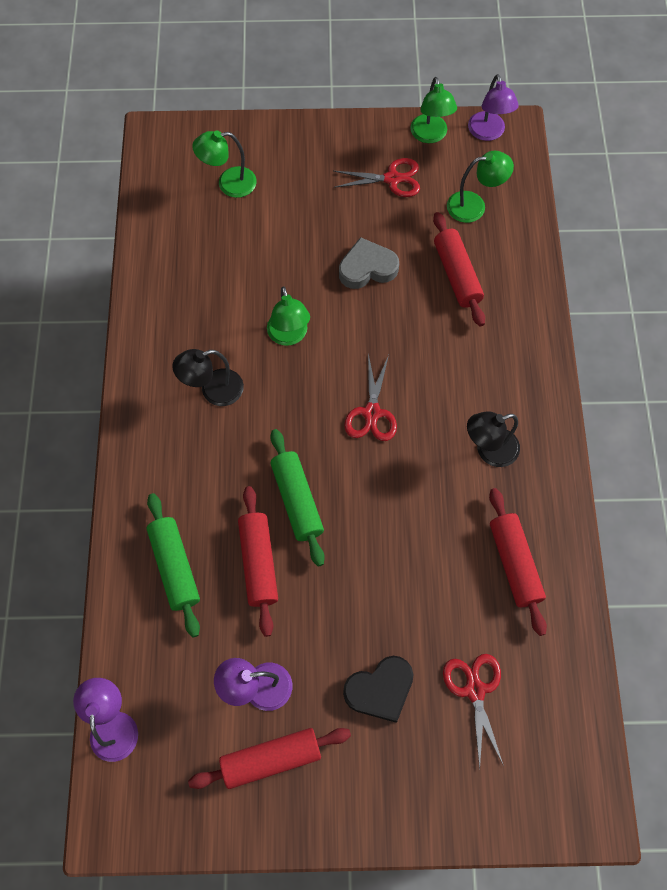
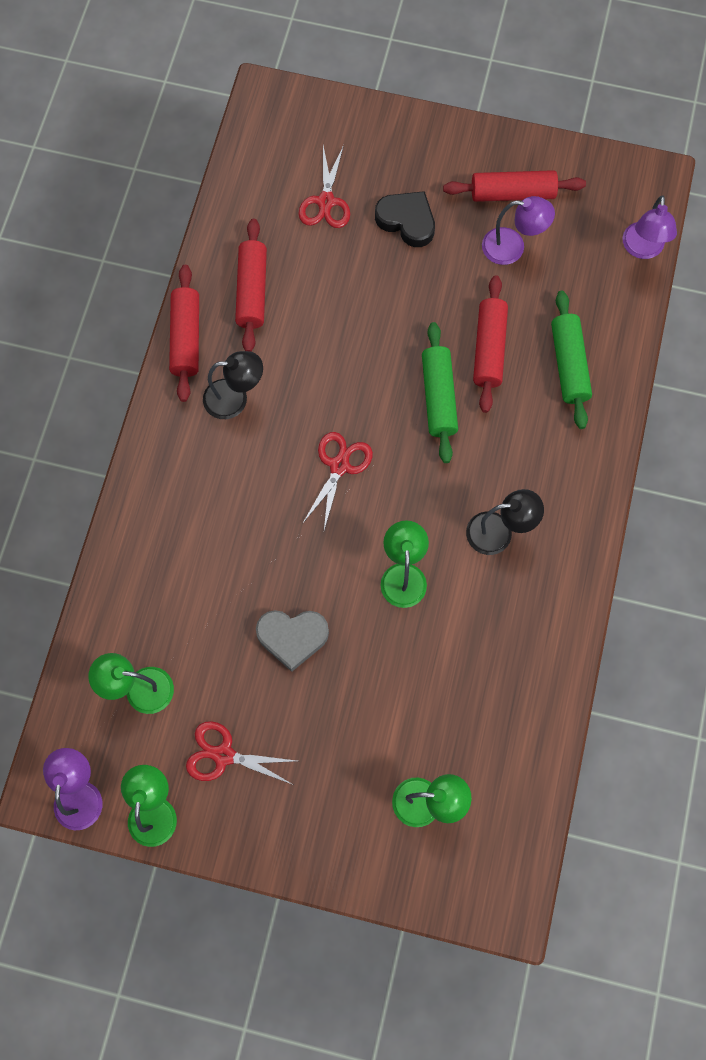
camera: 165 degrees left, 5 degrees up
(380, 690) = (407, 221): black heart -> black heart turned 45 degrees clockwise
(457, 275) = (194, 602): red rolling pin -> red rolling pin (186, 338)

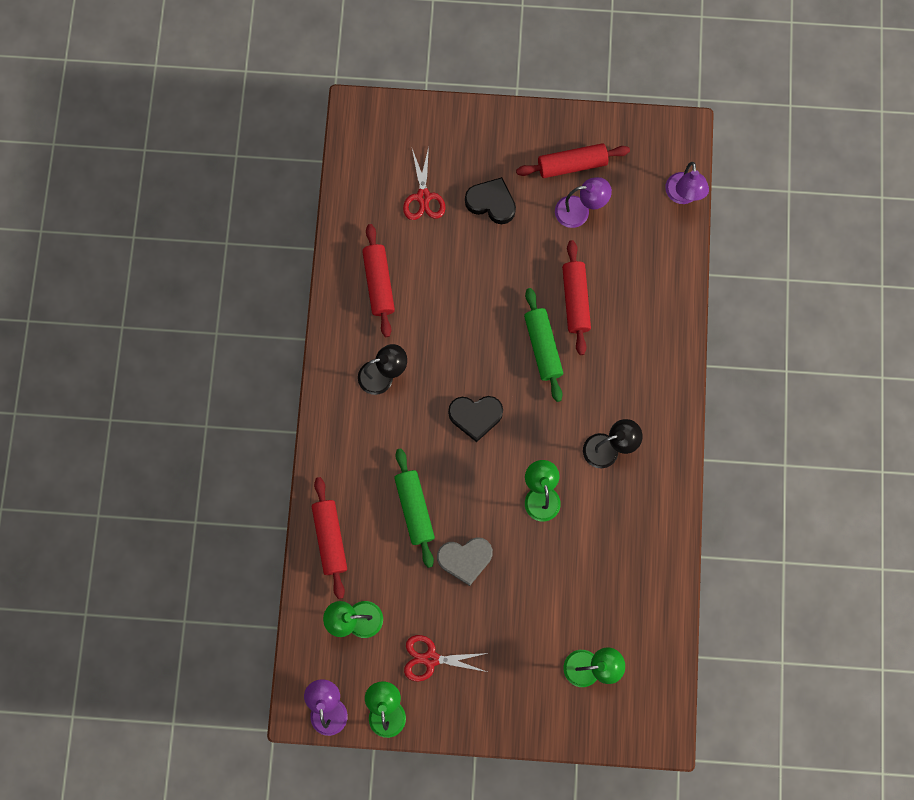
camera: 10 degrees left, 5 degrees up
(186, 338) = (334, 332): red rolling pin -> red rolling pin (330, 538)
(339, 465) = (475, 416): red scissors -> black heart
(569, 364) = (640, 302): green rolling pin -> green rolling pin (415, 509)

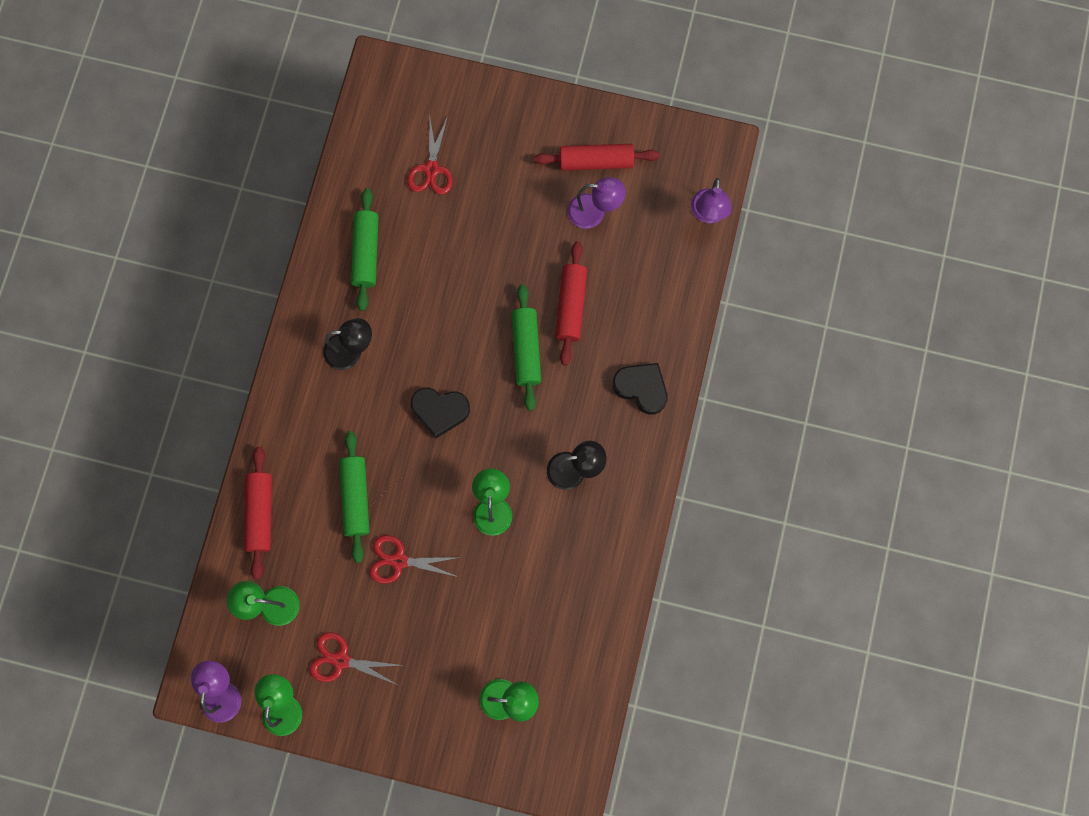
camera: 10 degrees right, 0 degrees up
(379, 283) = (366, 253): red rolling pin -> green rolling pin
(465, 559) = (398, 561): grey heart -> red scissors
(491, 203) = (502, 187): black heart -> black heart (641, 388)

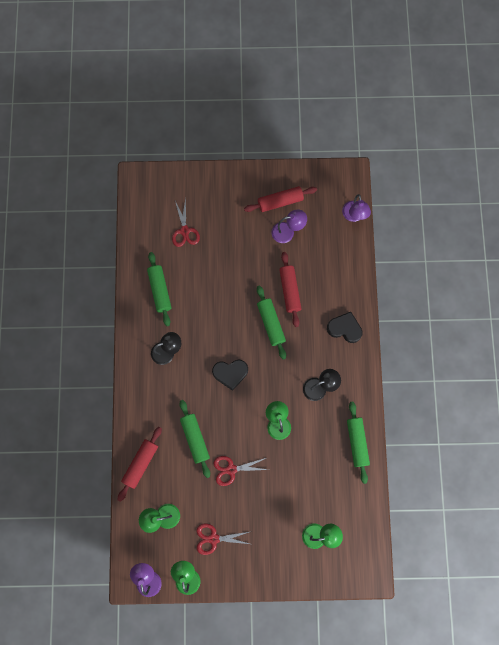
camera: 15 degrees left, 0 degrees up
(260, 513) = (140, 463): red rolling pin -> red rolling pin turned 45 degrees clockwise
(609, 572) = (356, 442): none -> green rolling pin

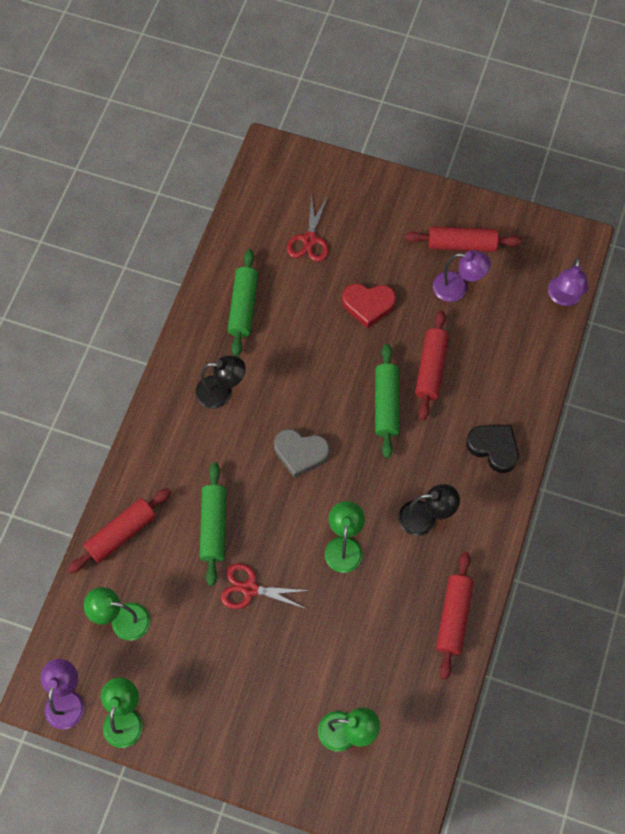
camera: 20 degrees right, 10 degrees down
(213, 538) = (185, 679): red scissors -> none
(230, 373) = (300, 453): black heart -> grey heart
(237, 262) = (368, 305): none -> red heart
(356, 442) = (453, 617): green rolling pin -> red rolling pin

